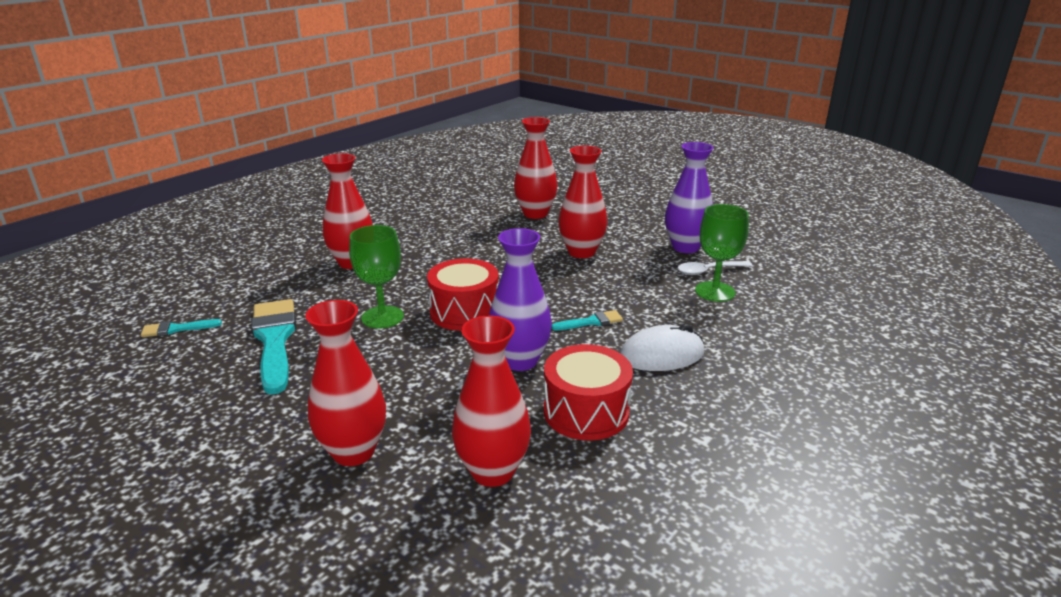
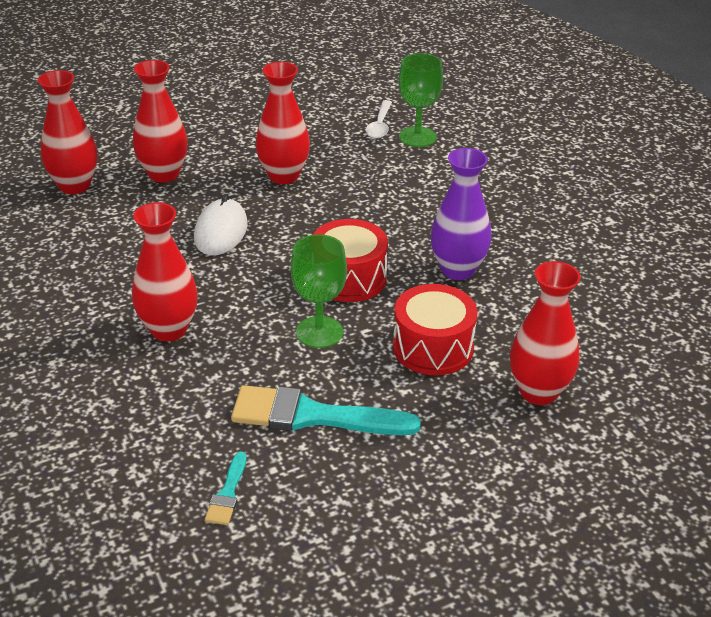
camera: 65 degrees left, 10 degrees up
(492, 471) = (599, 324): red vase -> red vase (74, 186)
(586, 412) = (550, 259): red drum -> red drum (433, 347)
(591, 322) = (420, 214): turquoise brush -> none
(661, 355) = (496, 198): white mouse -> white mouse (221, 232)
(685, 247) = (325, 119): purple vase -> none

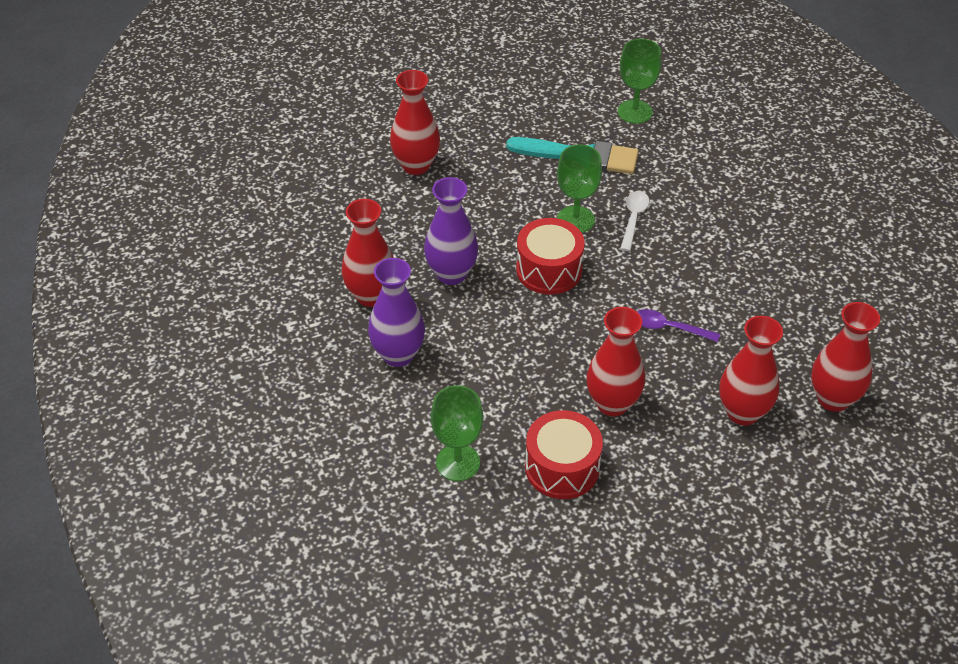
camera: 175 degrees left, 10 degrees up
(169, 329) = (697, 227): red vase -> red vase (371, 295)
(221, 232) = (669, 328): white mouse -> purple spoon
(227, 493) = (635, 112): turquoise brush -> green goblet
(380, 125) = (499, 487): white spoon -> white spoon (633, 219)
(433, 347) = (487, 202): red drum -> red drum (562, 467)
(492, 202) = (398, 355): none -> purple vase

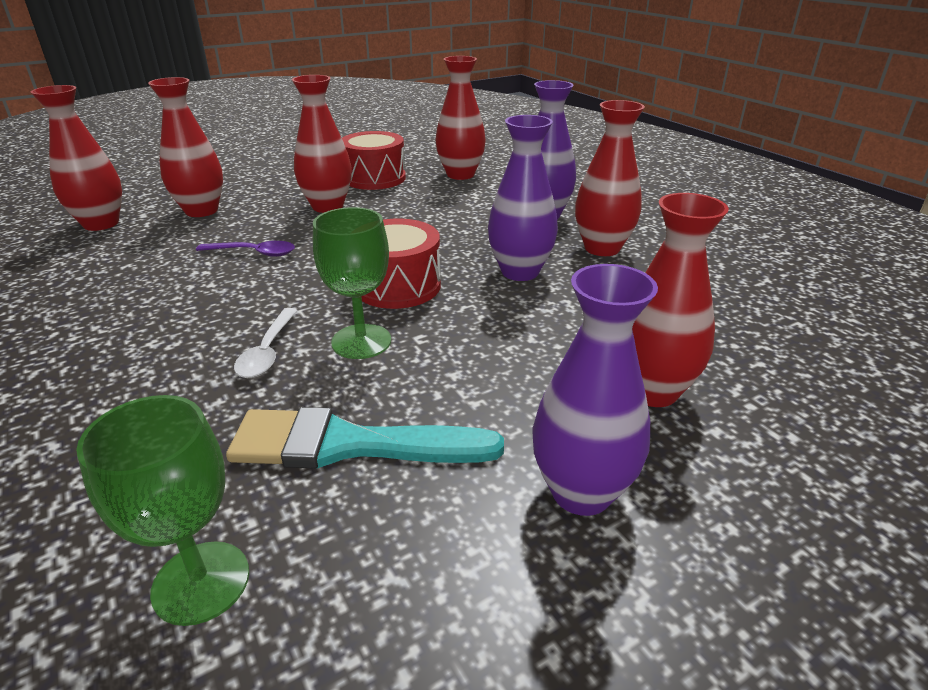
camera: 170 degrees right, 15 degrees down
(458, 462) = (460, 175): green goblet -> red vase
(478, 124) = (581, 492): none -> purple vase

